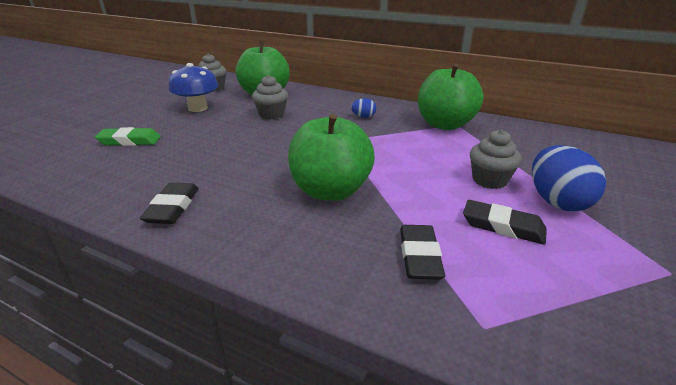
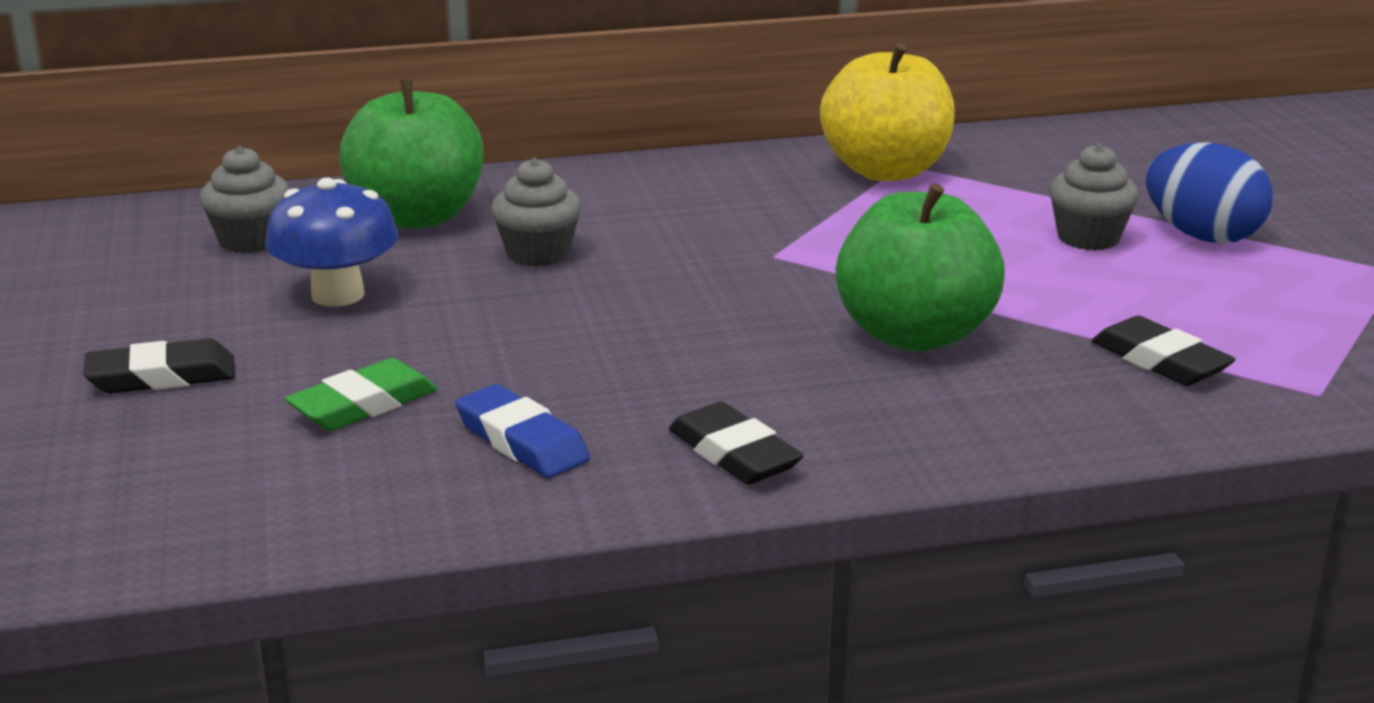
camera: 40 degrees left, 5 degrees down
(134, 171) = (522, 441): none -> blue eraser
(363, 117) = (725, 201): blue egg -> none
(444, 124) = (885, 171): green apple -> yellow apple
(503, 226) = (1191, 290): black eraser -> black eraser (162, 376)

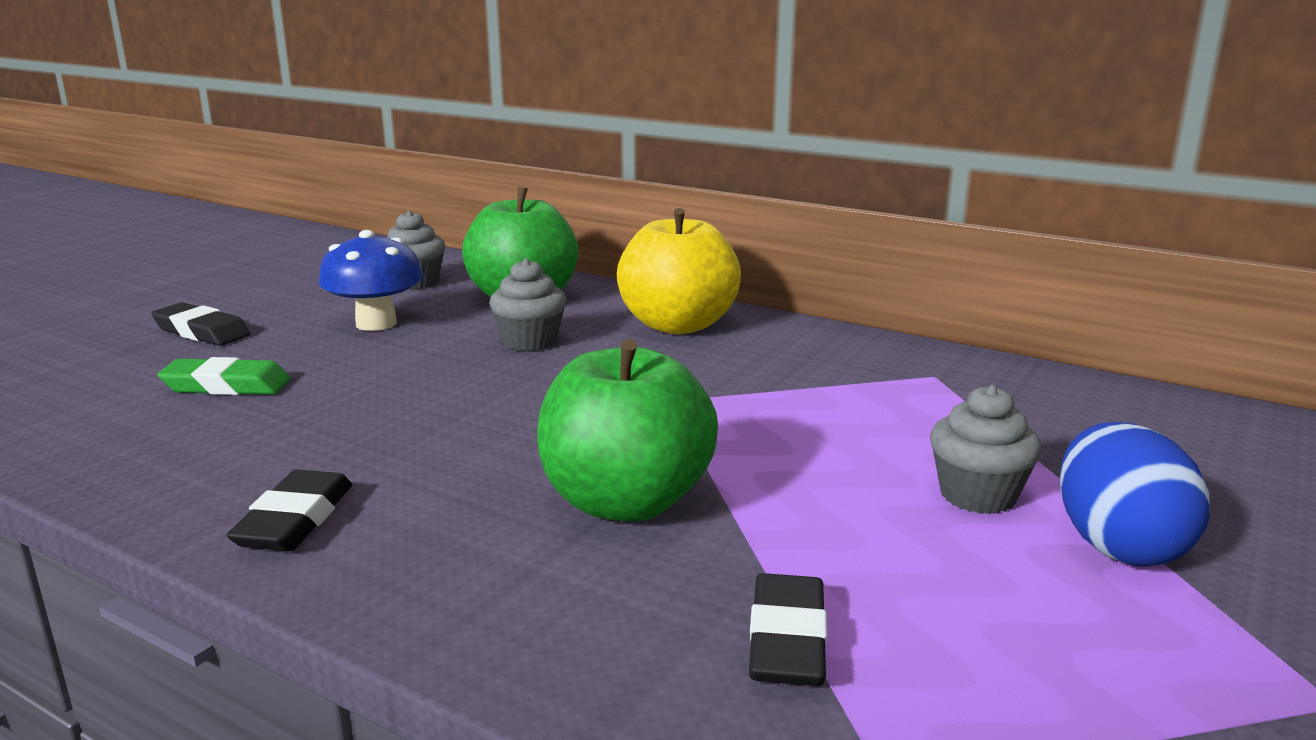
camera: 45 degrees right, 5 degrees down
(522, 441) = (228, 445): blue eraser -> none
(885, 171) = (906, 375): yellow apple -> yellow apple (678, 325)

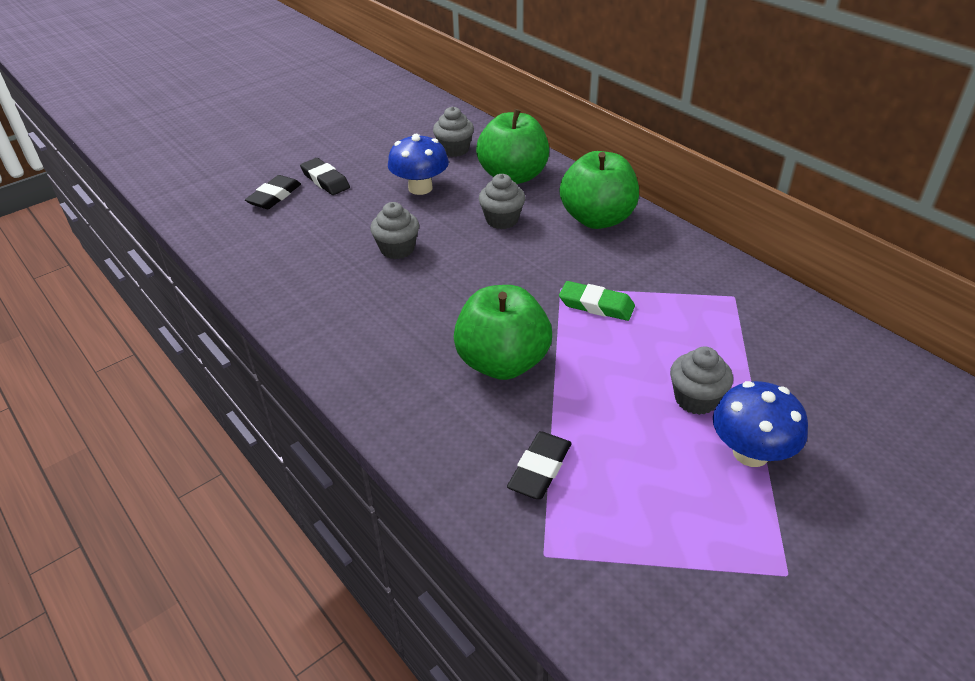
camera: 20 degrees right, 20 degrees up
(226, 385) = (329, 231): green eraser -> green eraser (596, 305)
(295, 520) = (341, 340): black eraser -> black eraser (274, 196)
(364, 392) = (397, 249): none -> grey cupcake
(678, 325) = (597, 219): yellow apple -> green apple
(1118, 546) = (750, 453): blue egg -> blue mushroom

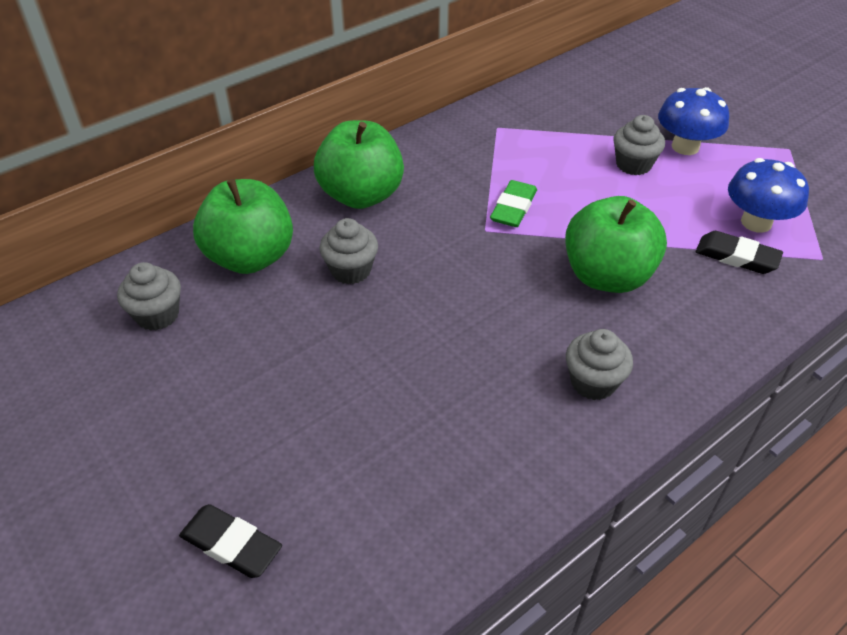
camera: 90 degrees left, 5 degrees up
(325, 180) = (199, 473): black eraser -> none
(397, 249) = (403, 369): grey cupcake -> grey cupcake (593, 382)
(420, 188) = (255, 350): blue mushroom -> blue mushroom (756, 222)

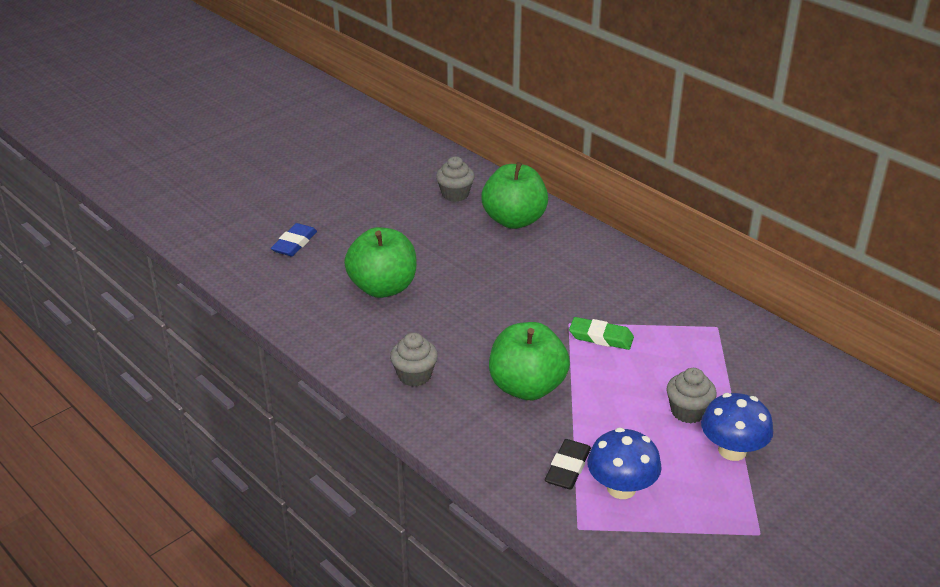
camera: 85 degrees right, 10 degrees down
(231, 544) = (294, 243): black eraser -> blue eraser
(351, 270) = (509, 262): grey cupcake -> none
(361, 195) = (595, 260): green apple -> green apple (383, 287)

